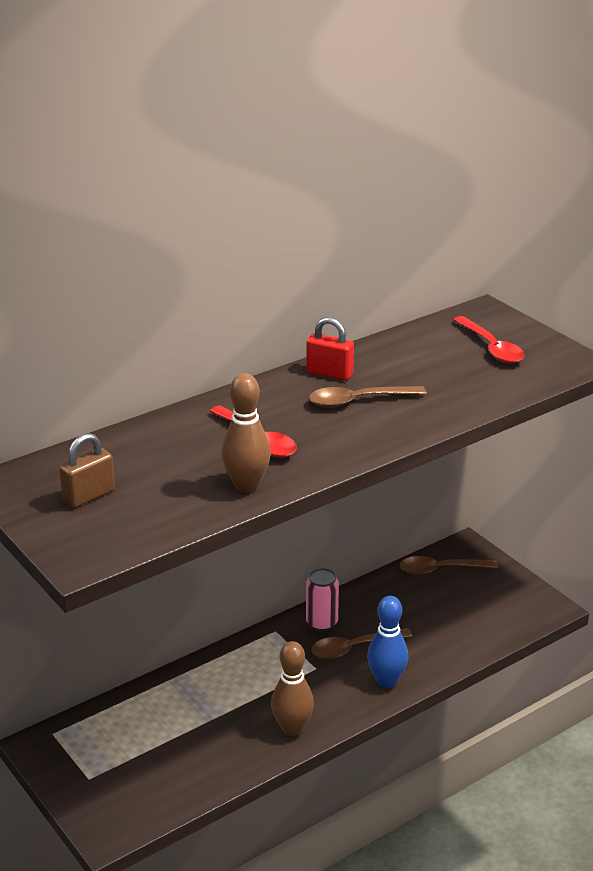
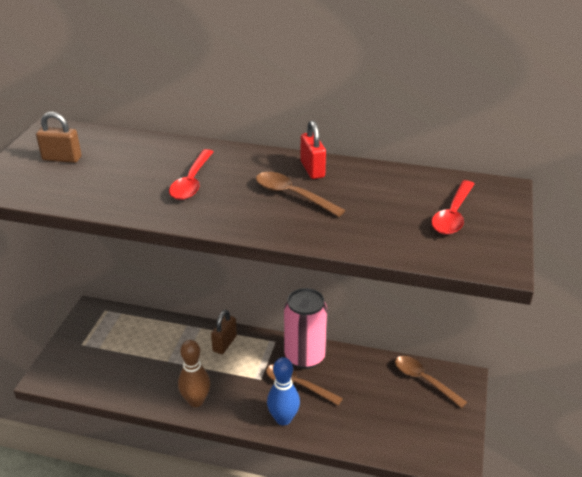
camera: 50 degrees right, 5 degrees up
(233, 667) = (224, 343): none -> brown padlock
(246, 485) = (131, 202): brown bowling pin -> none
(322, 623) = (305, 356): pink can -> pink can, size x1.67

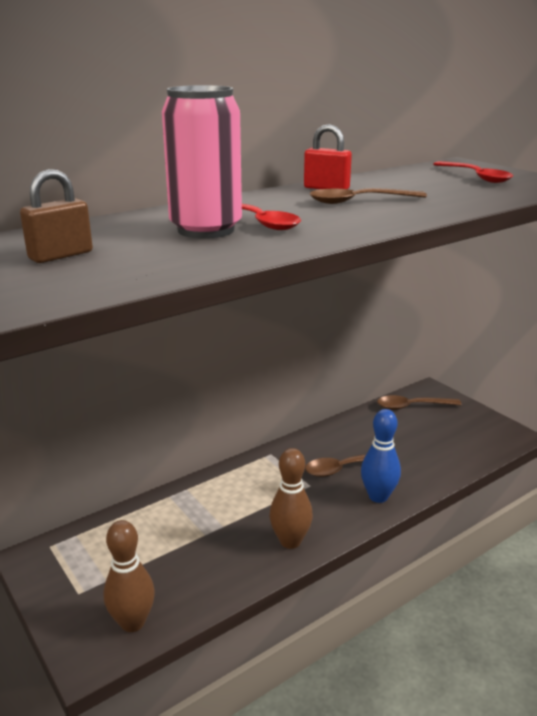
camera: 50 degrees left, 10 degrees down
(78, 377) = (132, 622): none -> brown bowling pin
(224, 343) = (232, 484): brown padlock -> none
(305, 356) = (312, 447): pink can -> pink can (206, 230)

